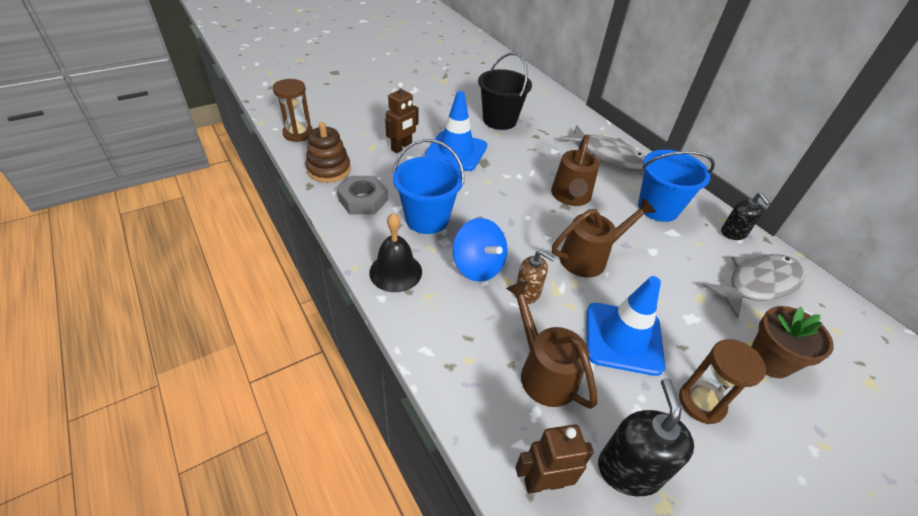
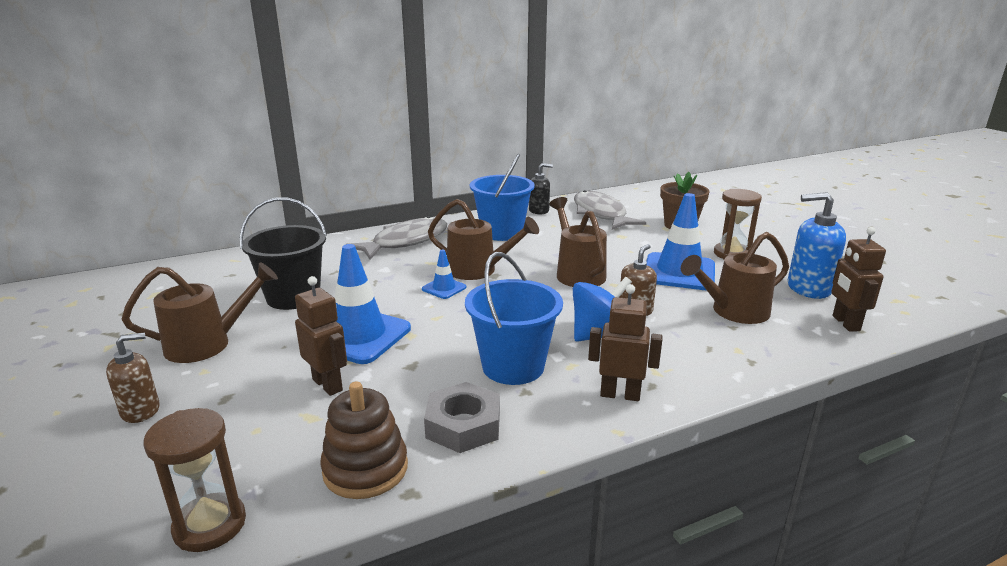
camera: 80 degrees left, 20 degrees down
(378, 99) = (141, 410): none -> brown soap dispenser
(395, 272) = (620, 394): black bell -> brown robot
(439, 103) = (208, 344): none -> brown watering can
(532, 181) = (444, 288): none -> blue traffic cone
(629, 469) = (808, 288): black soap dispenser -> blue soap dispenser

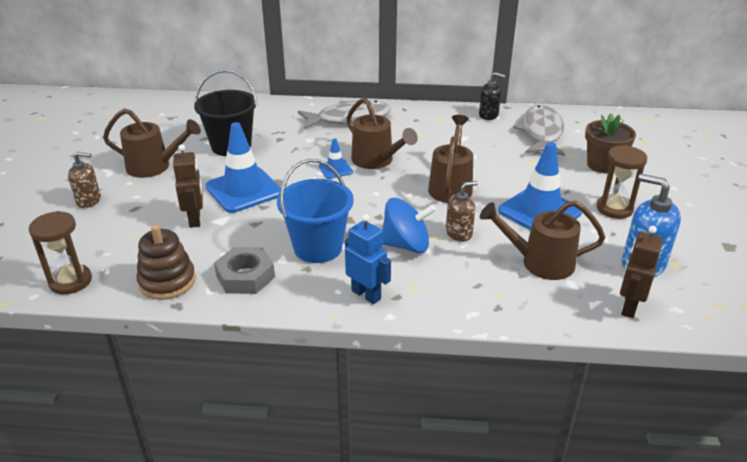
camera: 30 degrees right, 10 degrees up
(502, 232) = (432, 130): blue bucket -> none
(620, 394) = (366, 294): brown robot -> blue robot

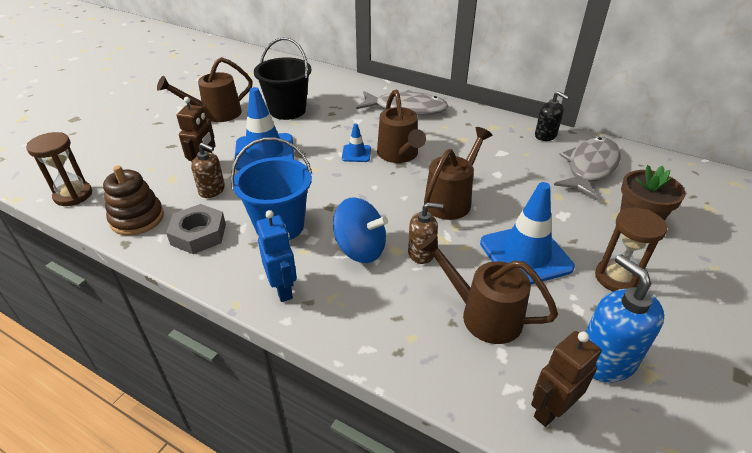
camera: 25 degrees right, 5 degrees up
(89, 201) = (145, 130): brown soap dispenser -> brown soap dispenser (212, 190)
(155, 167) = (215, 114): brown watering can -> brown watering can turned 120 degrees clockwise

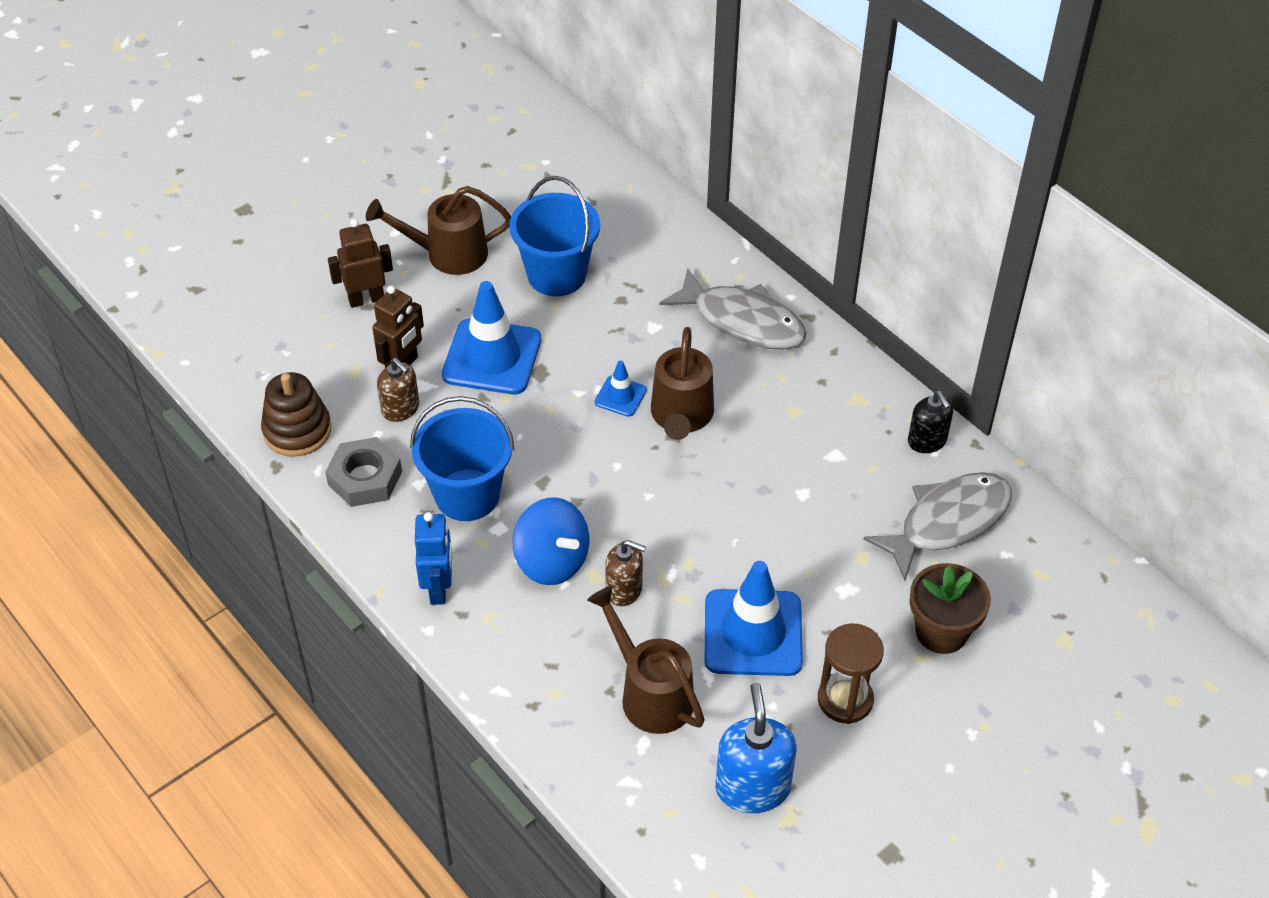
camera: 20 degrees right, 10 degrees up
(73, 195) = (226, 366): brown hourglass -> none
(287, 110) = (556, 275): black bucket -> blue bucket
(452, 200) = (710, 519): brown watering can -> none
(550, 410) = (655, 816): brown robot -> brown robot (366, 299)

